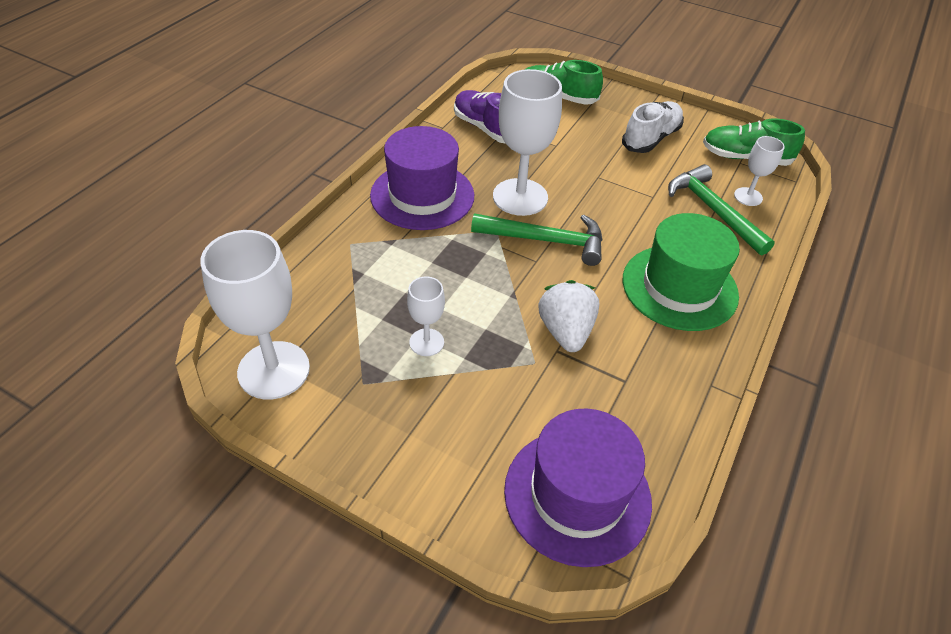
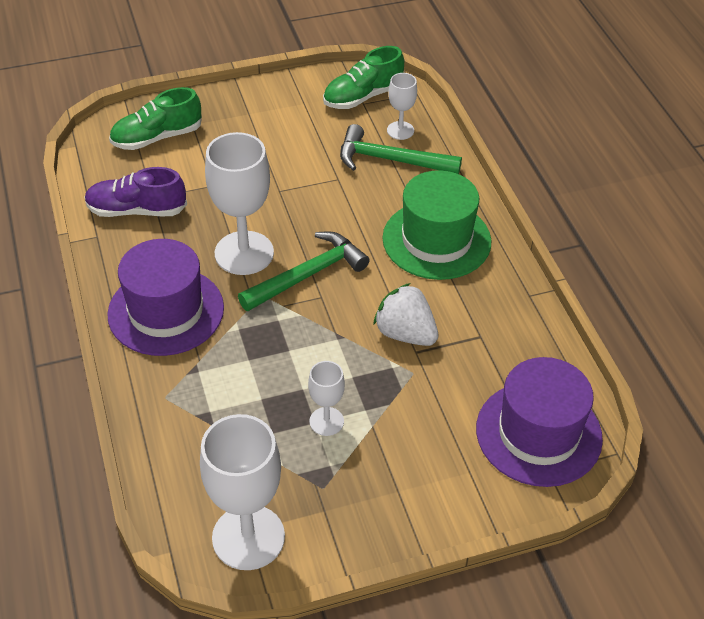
camera: 45 degrees left, 0 degrees up
(651, 138) = (278, 127): white shoe -> none

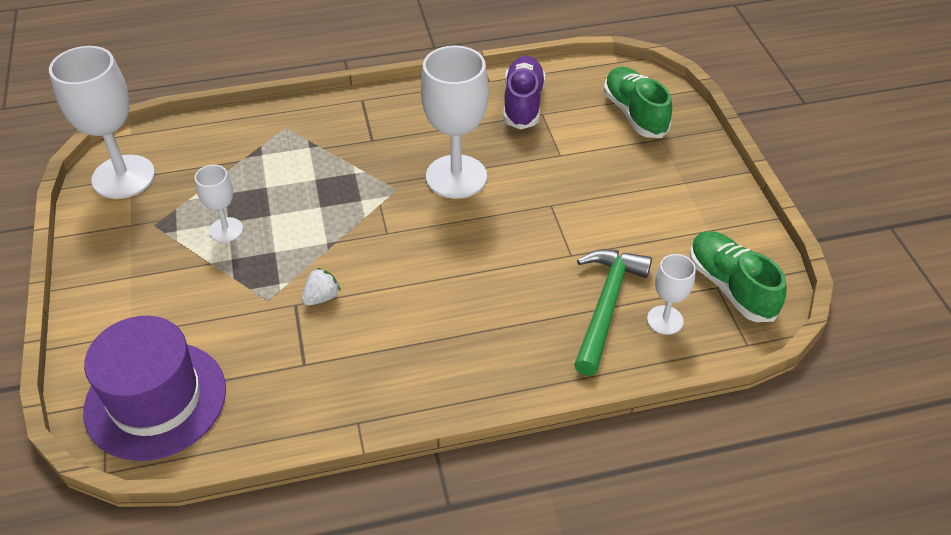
camera: 95 degrees right, 0 degrees up
(166, 311) = (386, 125): purple hat -> none
(308, 275) = (419, 224): green hammer -> none
(405, 333) = (322, 297): white strawberry -> white strawberry, size x0.55
(436, 240) = (461, 338): green hat -> none

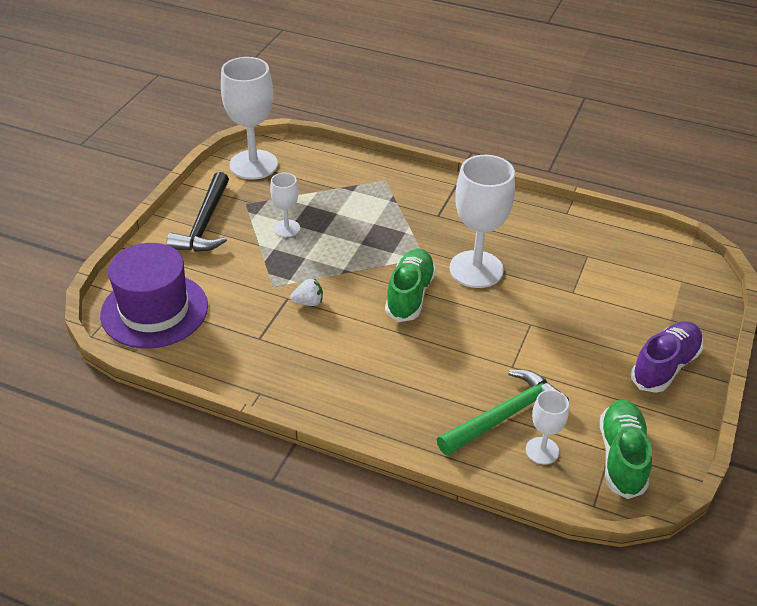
camera: 35 degrees right, 5 degrees down
(125, 271) = (204, 224): none -> black hammer
(523, 103) = (578, 241): purple shoe -> purple shoe (664, 366)
(634, 114) = (666, 291): green shoe -> green shoe (410, 295)

